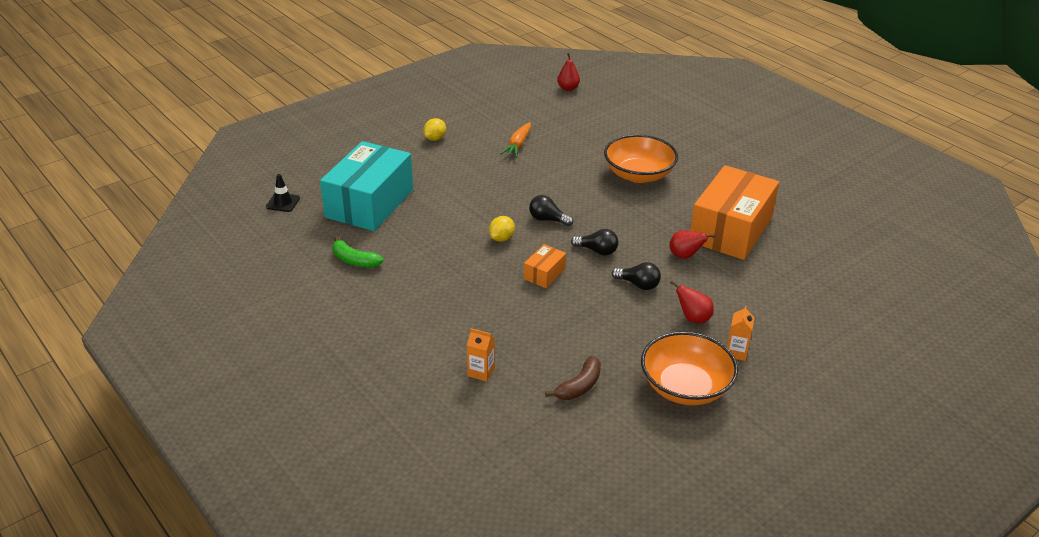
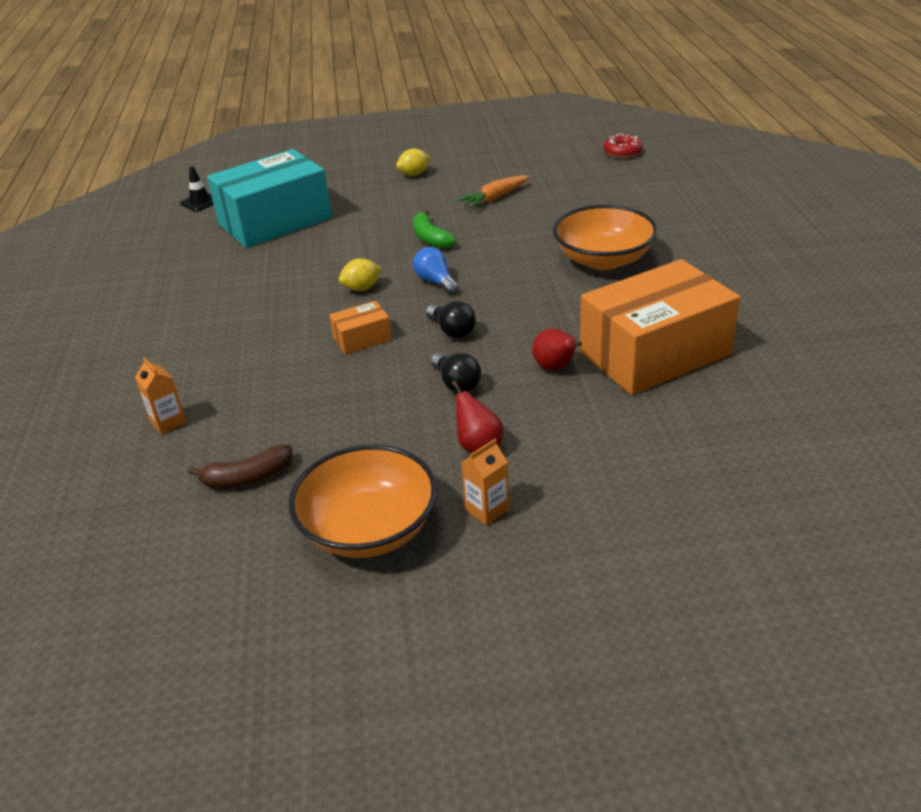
camera: 35 degrees right, 0 degrees up
(354, 260) = (193, 271): green banana -> green banana (430, 238)
(547, 219) = (436, 282): black light bulb -> blue light bulb
(568, 88) = (622, 152): red pear -> red donut

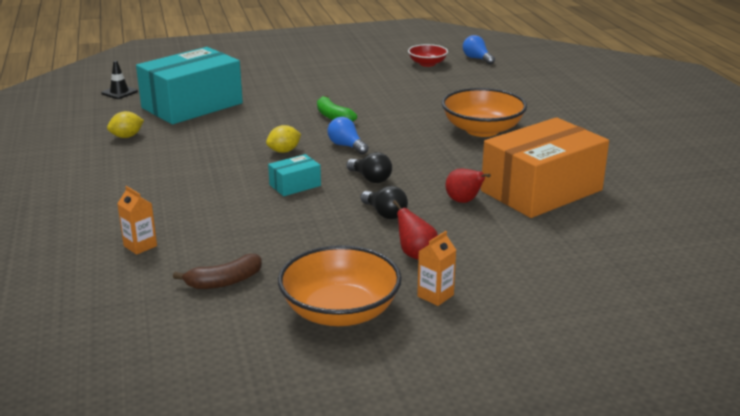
camera: 10 degrees left, 10 degrees down
(362, 338) = (295, 185): orange box -> turquoise box
(414, 174) = (305, 73): yellow lemon -> yellow lemon (127, 136)
(495, 198) = (380, 89): orange carrot -> none
(560, 160) = (427, 63): none -> red bowl
(622, 152) = (477, 59): red donut -> blue light bulb

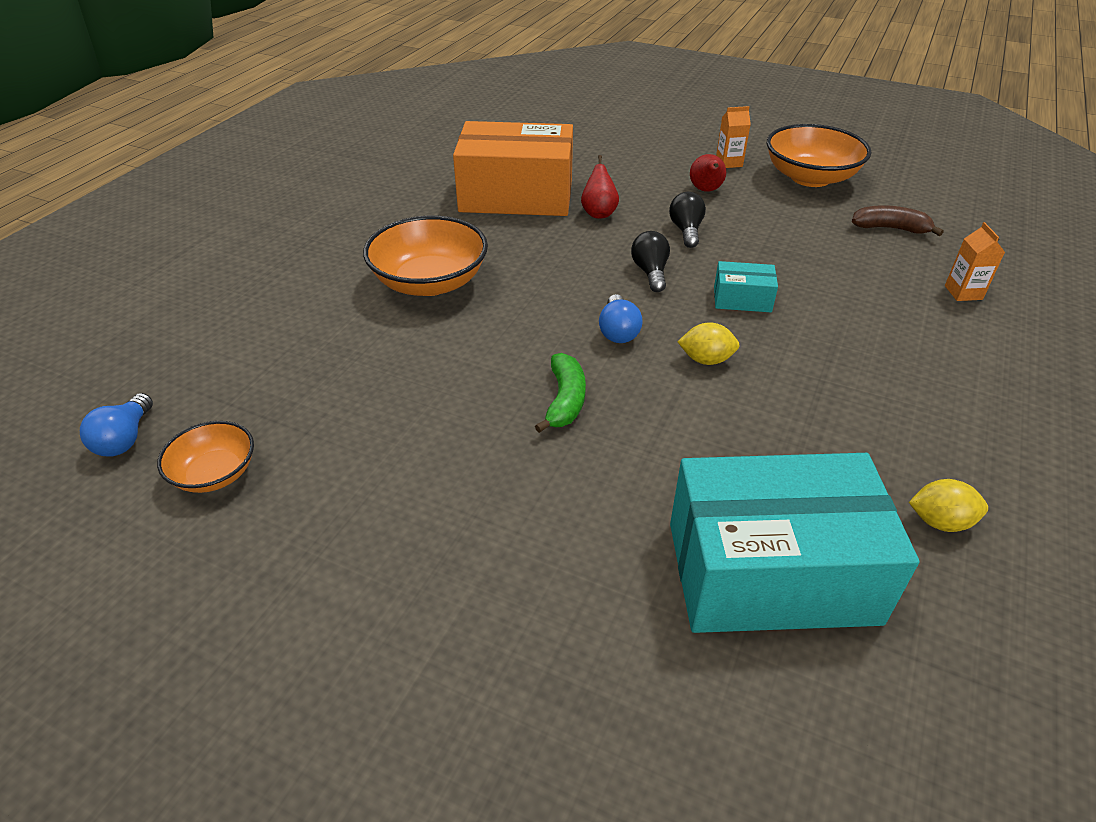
camera: 140 degrees left, 15 degrees up
(119, 92) = (922, 752): black traffic cone -> none
(427, 63) = (215, 473): red bowl -> orange bowl

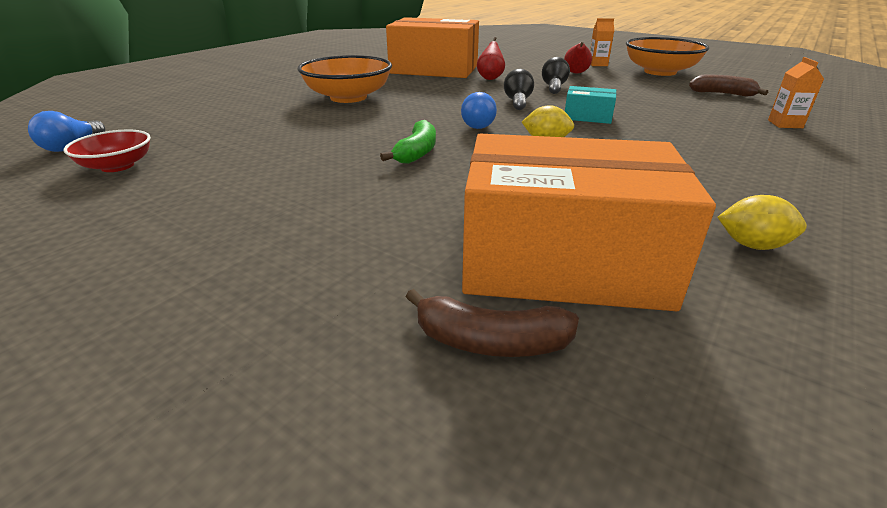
camera: 10 degrees right, 10 degrees down
(215, 473) = (117, 166): orange bowl -> red bowl
(734, 689) = (490, 342): none -> brown banana
(771, 572) = (563, 262): turquoise box -> orange box

